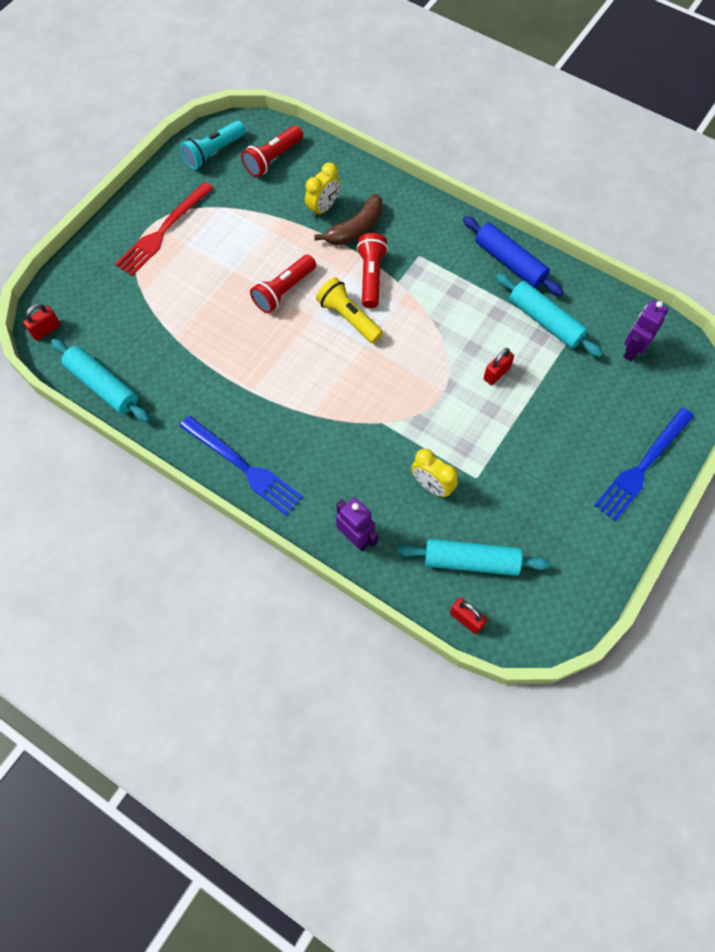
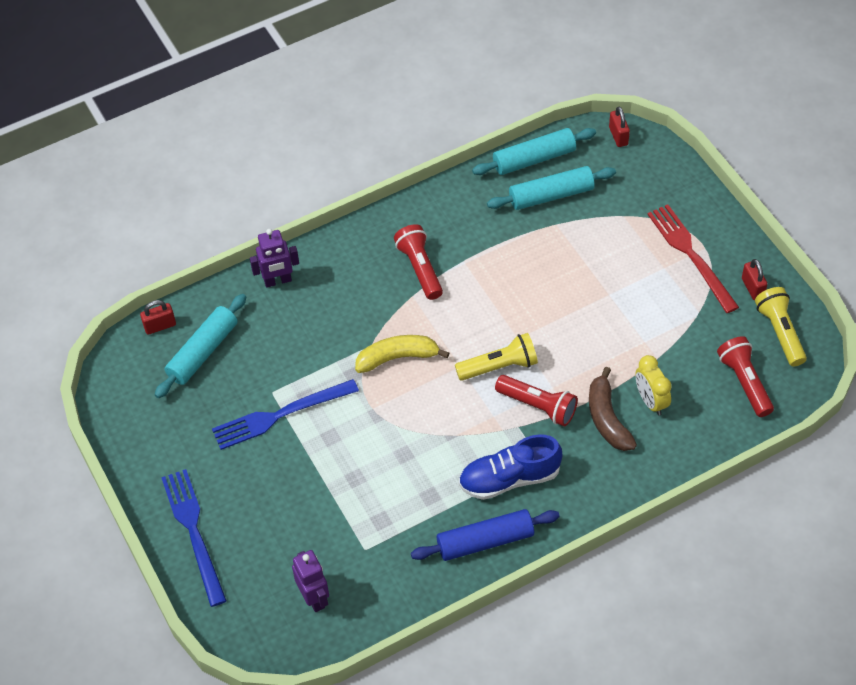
camera: 120 degrees right, 10 degrees down
(213, 153) = (780, 332): turquoise flashlight -> yellow flashlight
(243, 467) = (393, 229): blue fork -> blue fork (281, 415)
(284, 291) = (562, 326): red flashlight -> red flashlight (420, 268)
(383, 395) = (397, 357): none -> yellow banana
(432, 486) = (287, 355): yellow clock -> none
(448, 269) = (509, 478): none -> blue shoe
(496, 373) = (363, 461): red padlock -> red padlock (752, 288)
(545, 321) = (395, 535): turquoise rolling pin -> turquoise rolling pin (551, 195)

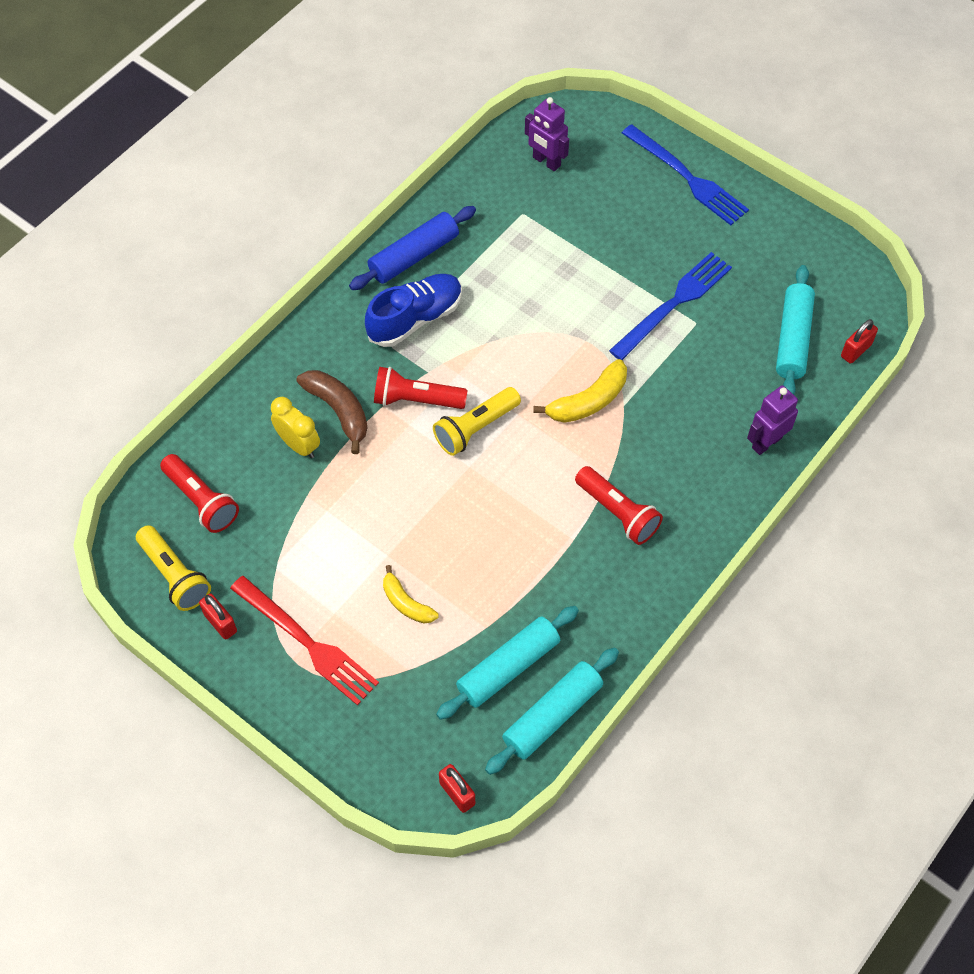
camera: 155 degrees right, 5 degrees up
(607, 258) = (406, 603): none -> yellow banana

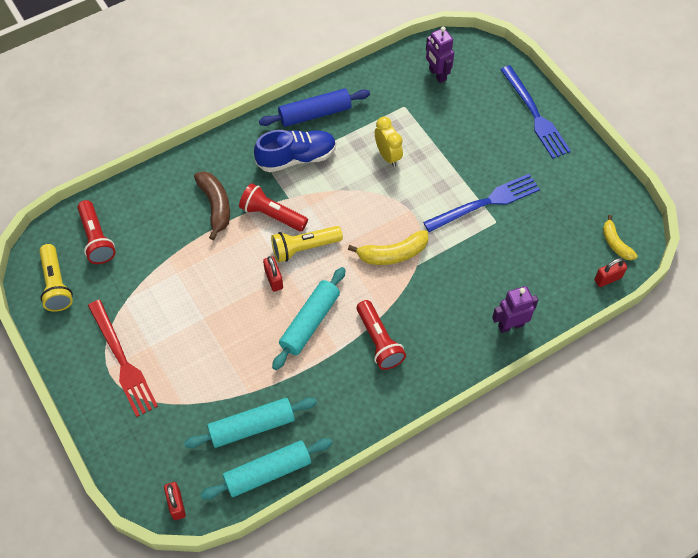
camera: 20 degrees right, 0 degrees up
(220, 623) = (71, 327): red padlock -> red padlock (274, 279)
(298, 445) = (178, 221): yellow clock -> yellow clock (388, 156)
(406, 603) = (202, 356): yellow banana -> yellow banana (615, 243)
(792, 339) = (563, 255): turquoise rolling pin -> turquoise rolling pin (310, 322)

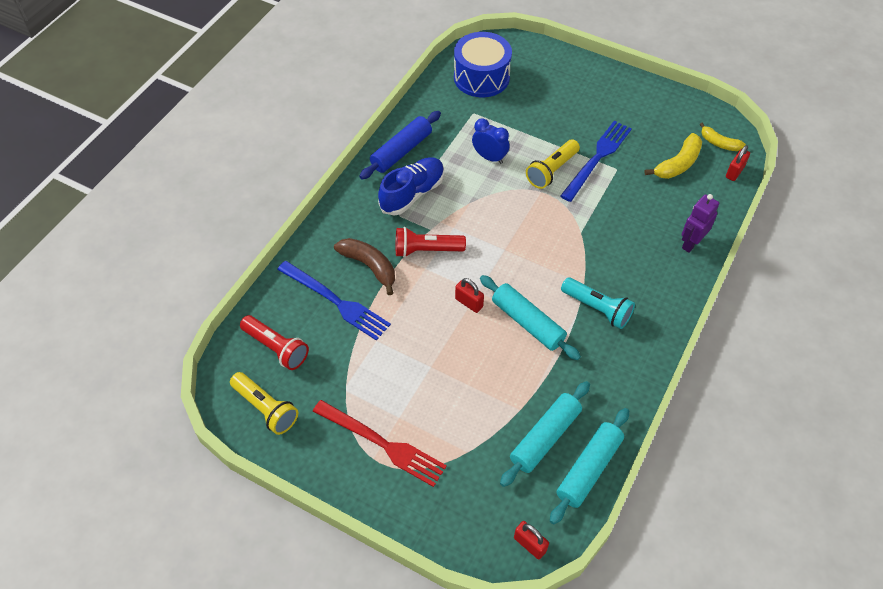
camera: 30 degrees left, 5 degrees down
(304, 248) = (475, 264): yellow flashlight -> yellow flashlight (551, 171)
(310, 322) = (527, 323): turquoise rolling pin -> turquoise rolling pin turned 45 degrees counterclockwise
(379, 341) = (597, 309): red flashlight -> turquoise flashlight
(388, 156) = (489, 157): yellow clock -> blue clock
(392, 254) = (554, 233): yellow banana -> yellow banana (677, 164)
(437, 74) = (481, 77): purple robot -> blue drum
(534, 114) = (582, 75): blue fork -> blue fork (335, 301)

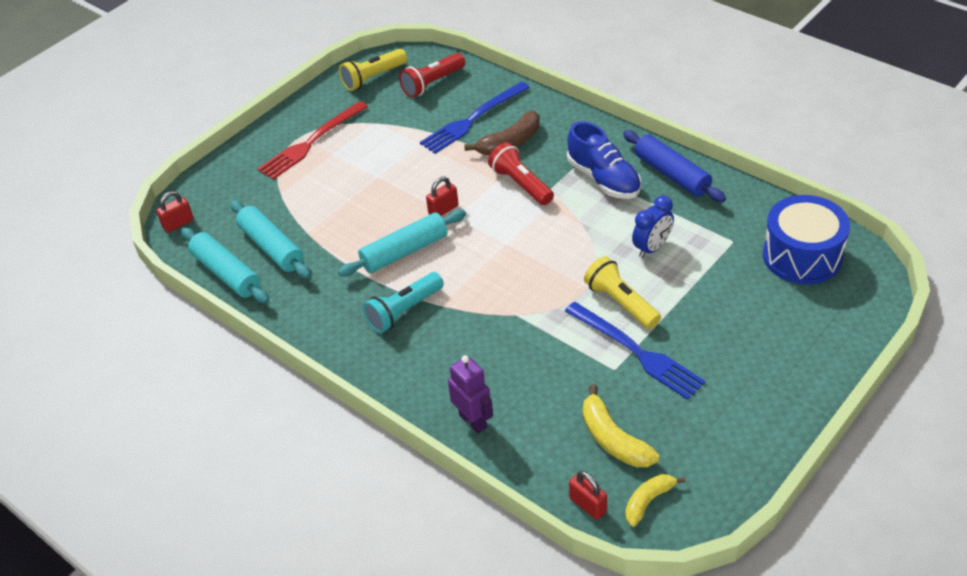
camera: 105 degrees right, 10 degrees down
(426, 250) = (521, 184): red flashlight -> red flashlight turned 45 degrees counterclockwise

